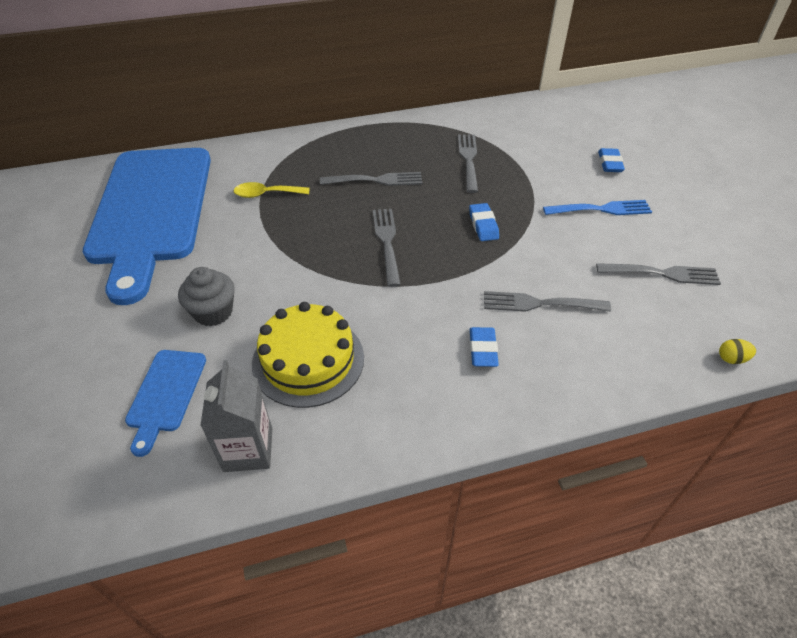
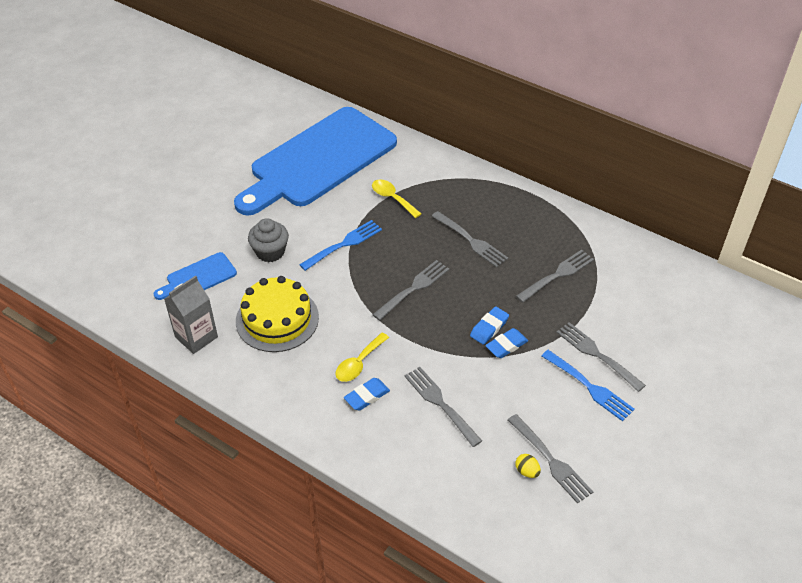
camera: 50 degrees right, 0 degrees up
(277, 255) = (343, 245): none -> blue fork
(435, 331) = (359, 363): none -> yellow spoon
(572, 187) = (598, 355): none -> grey fork
(610, 163) = (661, 363): blue eraser -> blue eraser (506, 345)
(731, 359) = (497, 541): yellow egg -> yellow egg (527, 471)

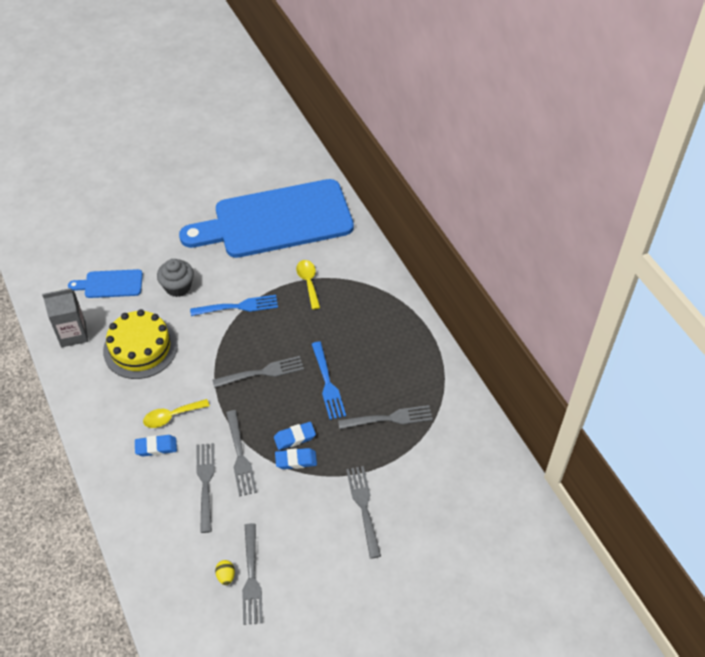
camera: 30 degrees right, 5 degrees up
(470, 240) = (342, 351): grey fork -> grey fork (240, 455)
(588, 386) = (333, 531): blue fork -> blue fork (327, 383)

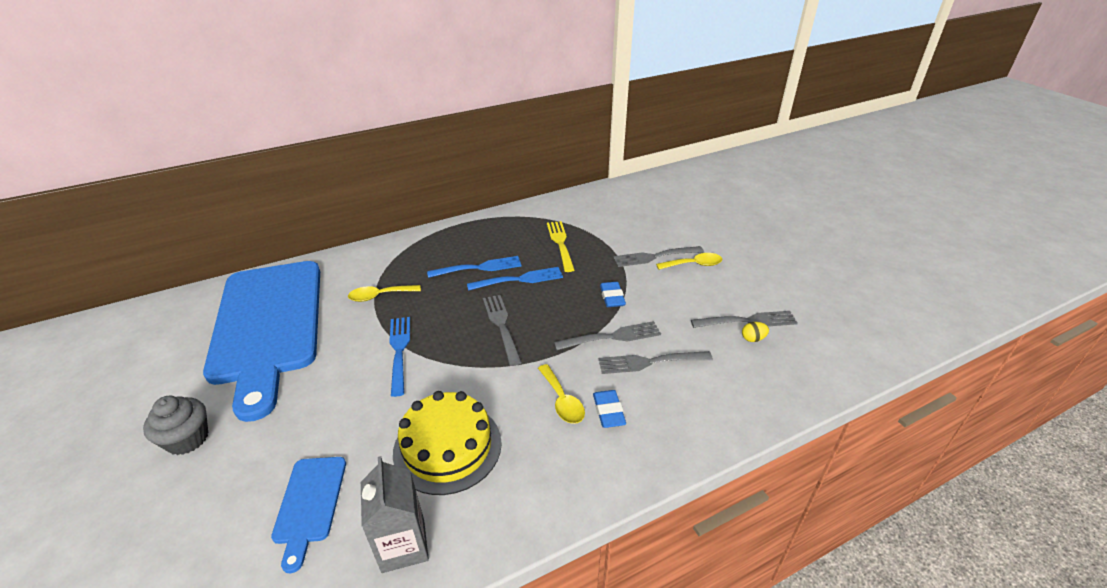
camera: 90 degrees left, 15 degrees down
(178, 287) = (346, 414): grey cupcake -> grey cupcake (187, 439)
(294, 437) = (585, 299): blue eraser -> none
(347, 349) = (478, 268): none -> blue fork
(348, 545) = (694, 264): none -> yellow spoon
(388, 419) = (561, 244): grey fork -> yellow fork

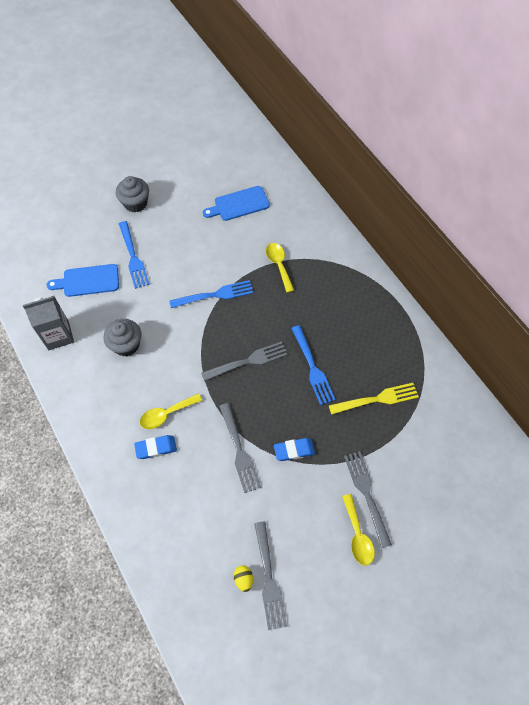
camera: 85 degrees right, 25 degrees up
(268, 325) = (239, 204): blue cutting board -> blue cutting board, size x0.41
(447, 447) = (126, 345): yellow cake -> grey cupcake
(478, 268) = (326, 331): blue fork -> blue fork (133, 257)
(651, 362) = (210, 482): grey fork -> none

